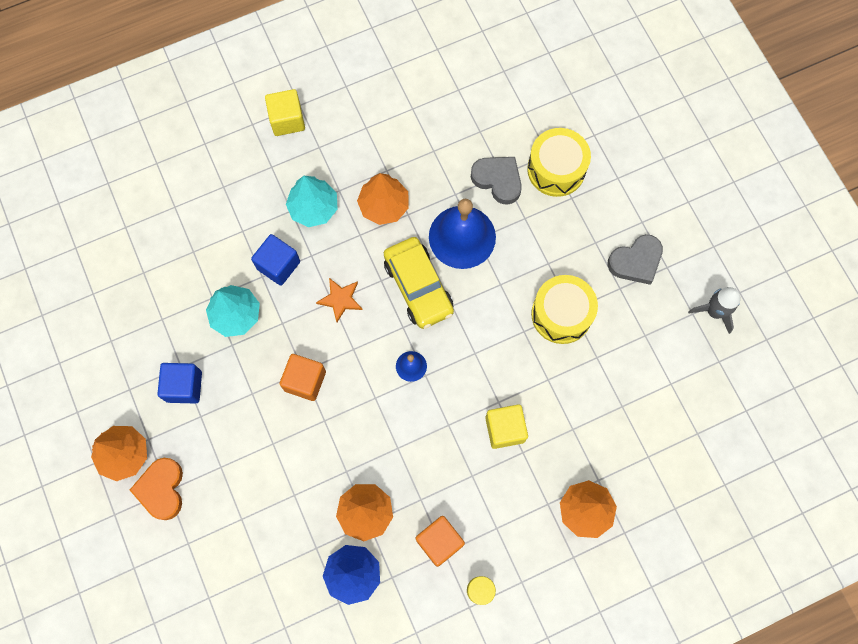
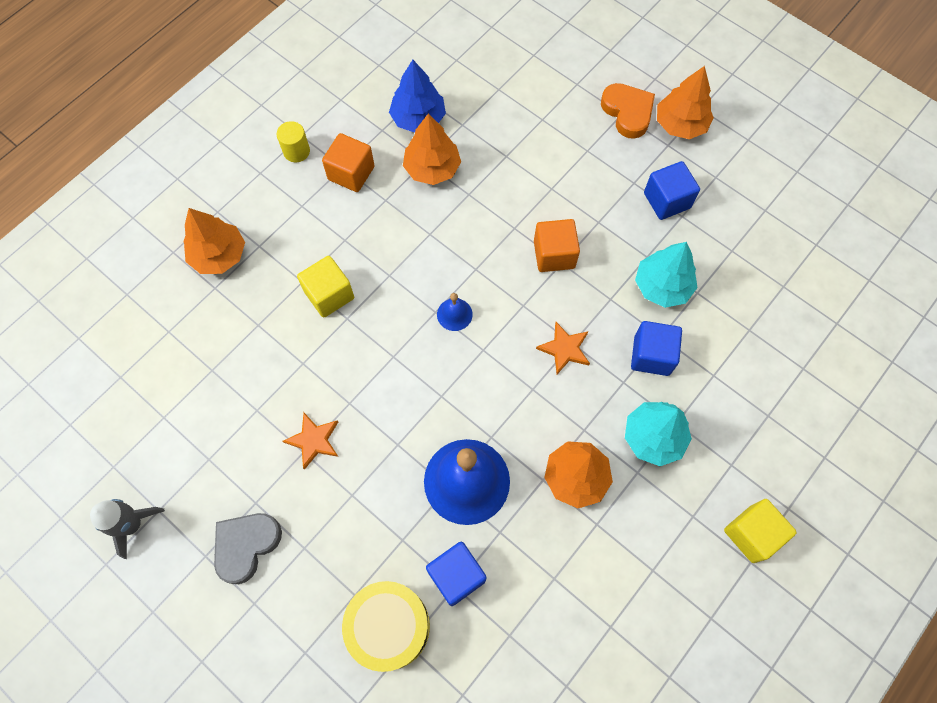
camera: 155 degrees right, 5 degrees down
(418, 287) = (488, 400): yellow car -> none
(498, 180) = (456, 576): grey heart -> blue cube
(561, 314) = (314, 440): yellow drum -> orange star

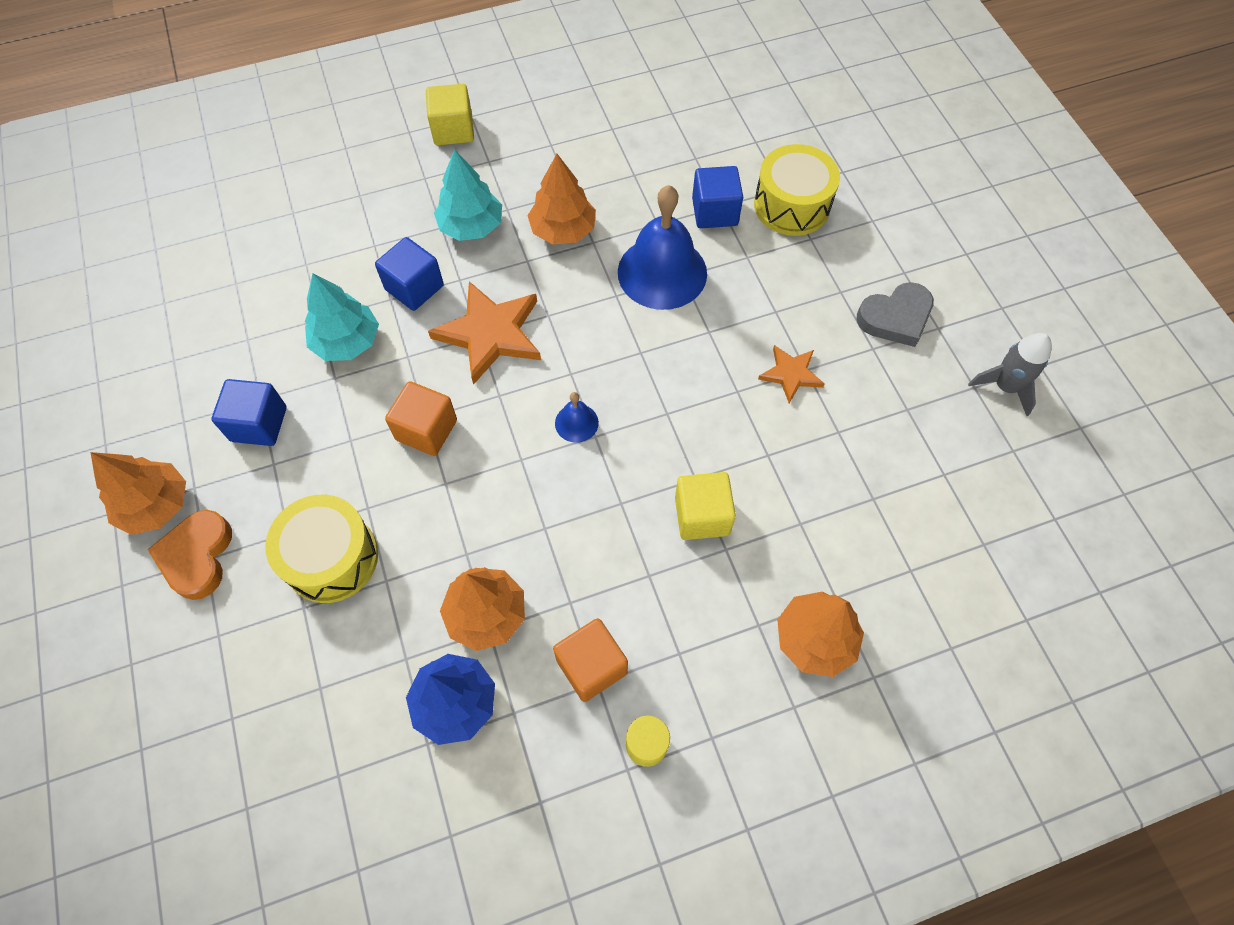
camera: 150 degrees left, 5 degrees down
(549, 151) = (331, 558): none -> yellow drum
(564, 349) = (490, 334): orange star -> orange star, size x1.80

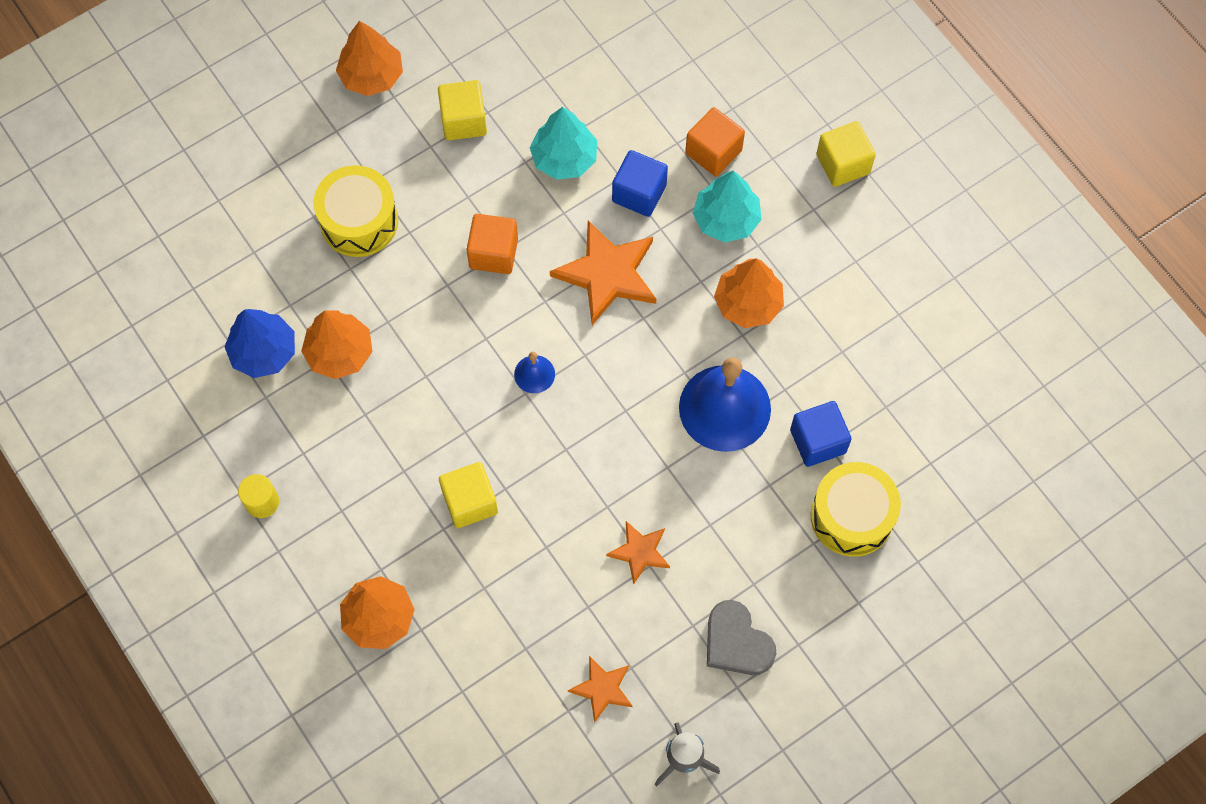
camera: 75 degrees right, 5 degrees up
(197, 556) = (336, 124): orange heart -> none
(259, 424) = (463, 120): blue cube -> yellow cube
(591, 666) = (315, 445): orange cube -> orange cube (713, 152)
(926, 438) = (602, 689): none -> orange star

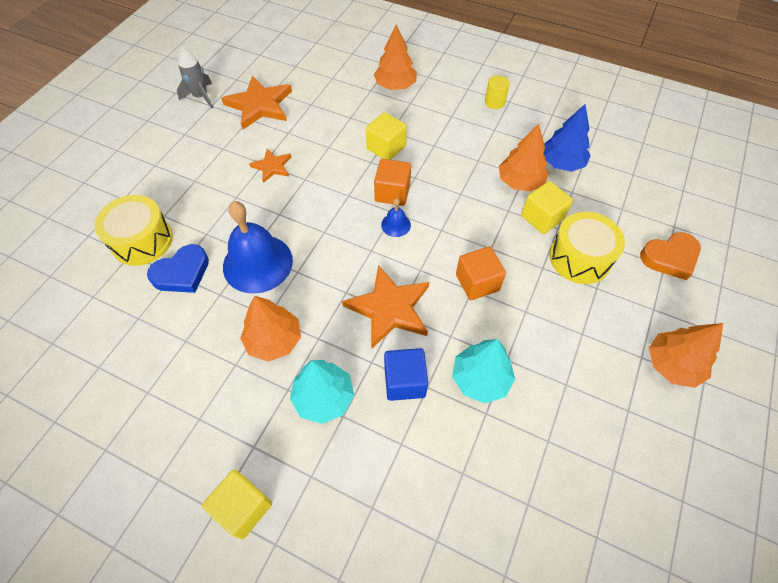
camera: 150 degrees right, 10 degrees down
(262, 170) = (670, 257): none -> orange heart
(463, 120) = (576, 367): yellow cube -> yellow cube (542, 218)
(602, 689) = (259, 105): orange star -> orange star, size x1.80
(713, 152) = (365, 453): orange cube -> orange cube (392, 193)
(736, 642) = (193, 151): grey heart -> none
(818, 441) = (182, 273): blue cube -> blue heart

